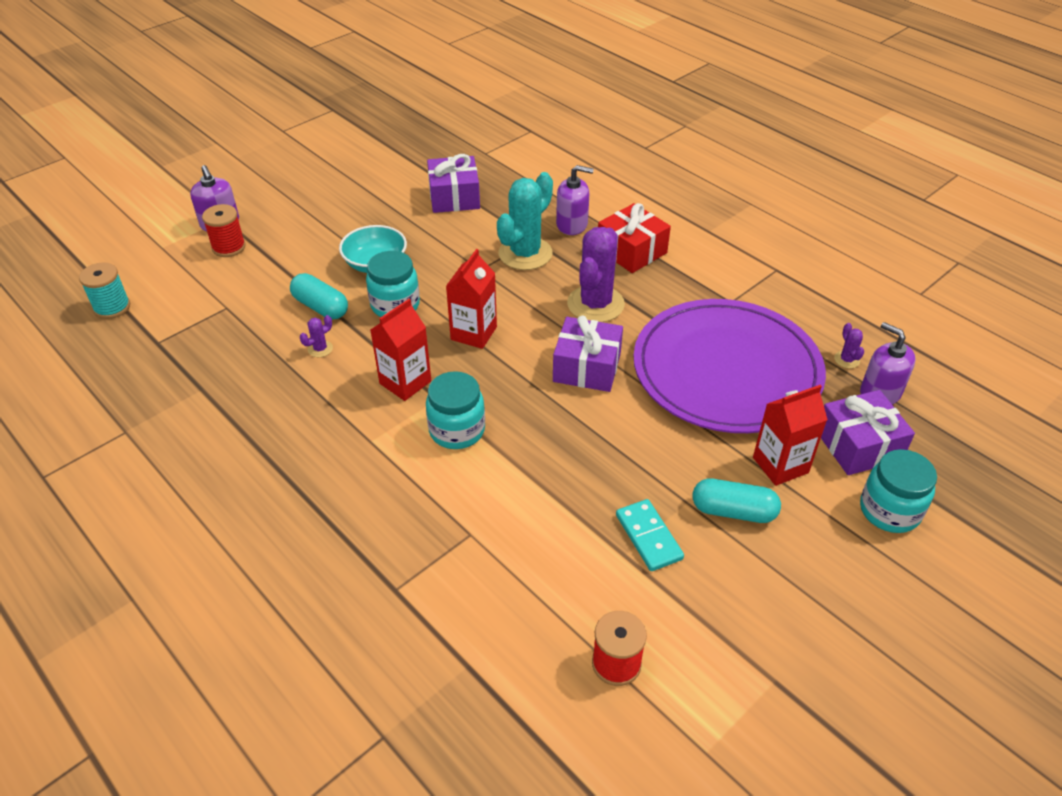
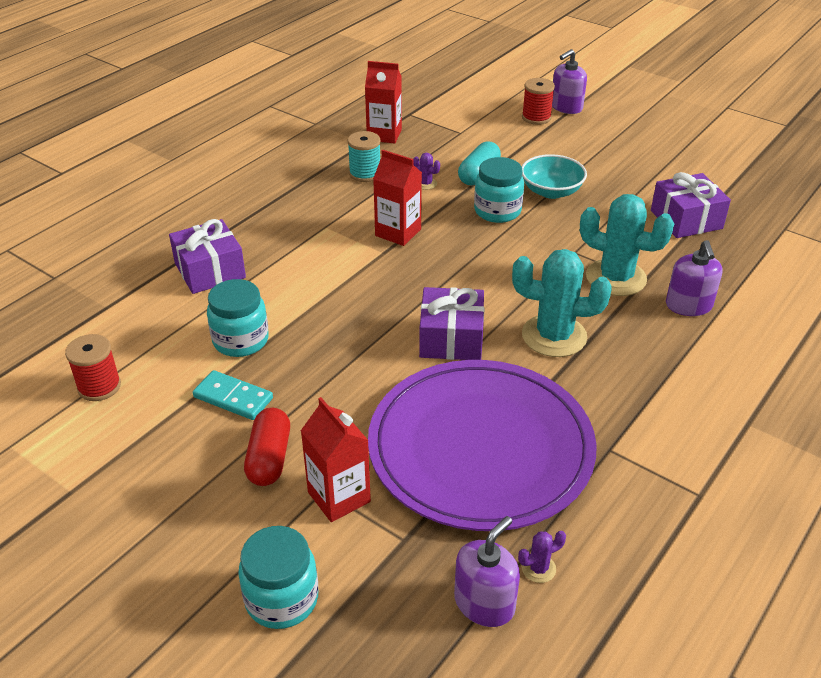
camera: 80 degrees right, 5 degrees down
(112, 307) = (441, 88): turquoise spool -> turquoise spool (365, 174)
(457, 430) = (346, 268): turquoise jar -> turquoise jar (241, 340)
(473, 333) = (476, 261): red carton -> red carton (384, 135)
(595, 304) = (554, 336): purple cactus -> turquoise cactus
(631, 251) = (664, 356): red gift -> none
(649, 537) = (233, 398): turquoise domino -> turquoise domino turned 60 degrees clockwise
(733, 511) = (269, 458): turquoise capsule -> red capsule
(858, 445) = (383, 573): purple gift -> purple gift (210, 270)

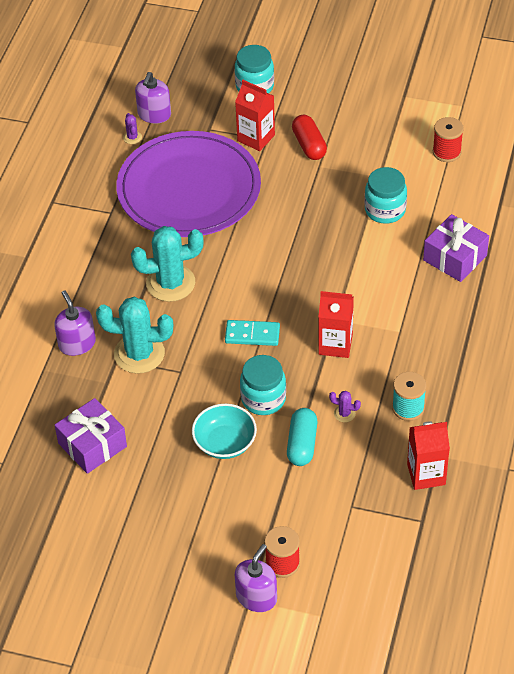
camera: 160 degrees right, 10 degrees up
(233, 398) = (358, 171): turquoise domino -> turquoise domino (252, 334)
(451, 338) = (242, 258): purple gift -> none
(538, 568) = (132, 137): purple cactus -> purple cactus turned 60 degrees counterclockwise

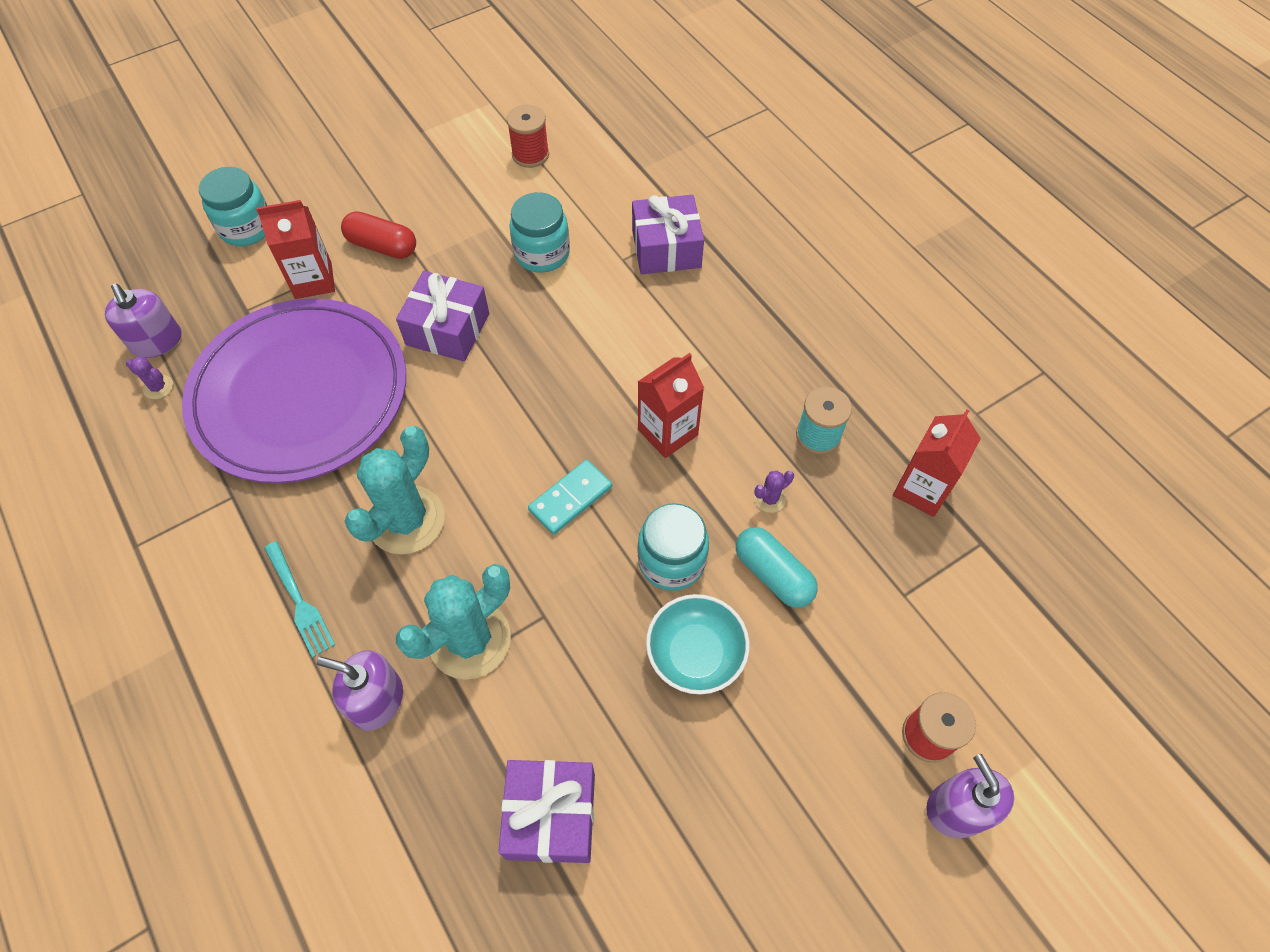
camera: 50 degrees left, 10 degrees up
(90, 279) = (299, 601): none -> turquoise fork
(291, 212) = (447, 329): none -> purple gift

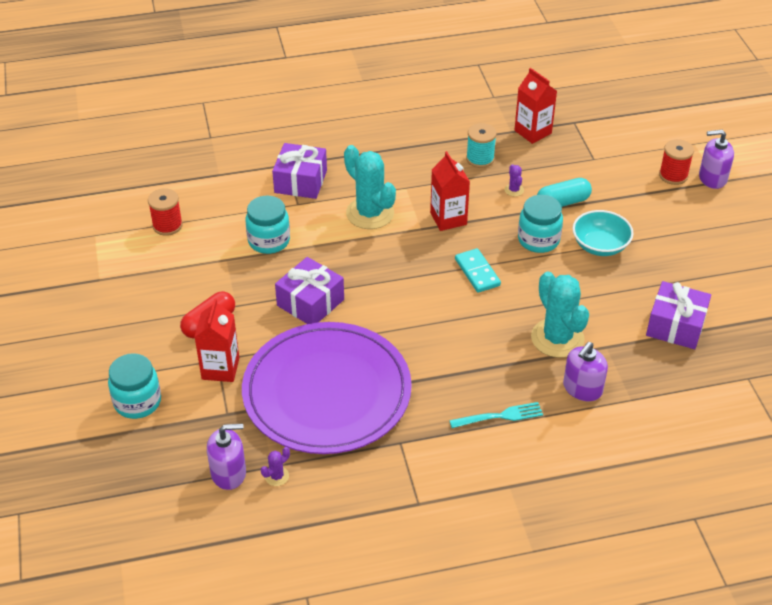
camera: 70 degrees left, 15 degrees down
(406, 520) = (459, 352): turquoise cactus -> turquoise cactus (370, 213)

